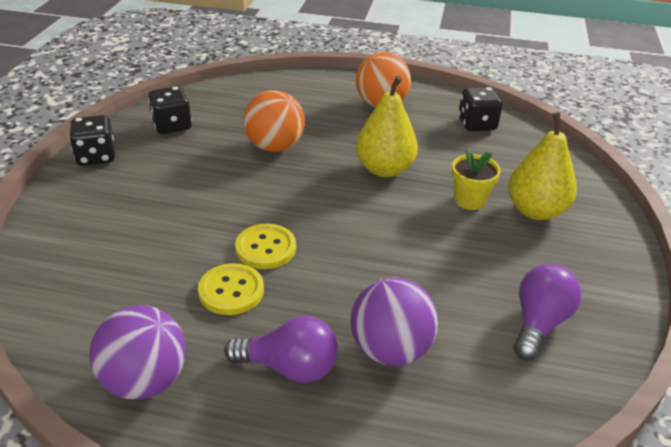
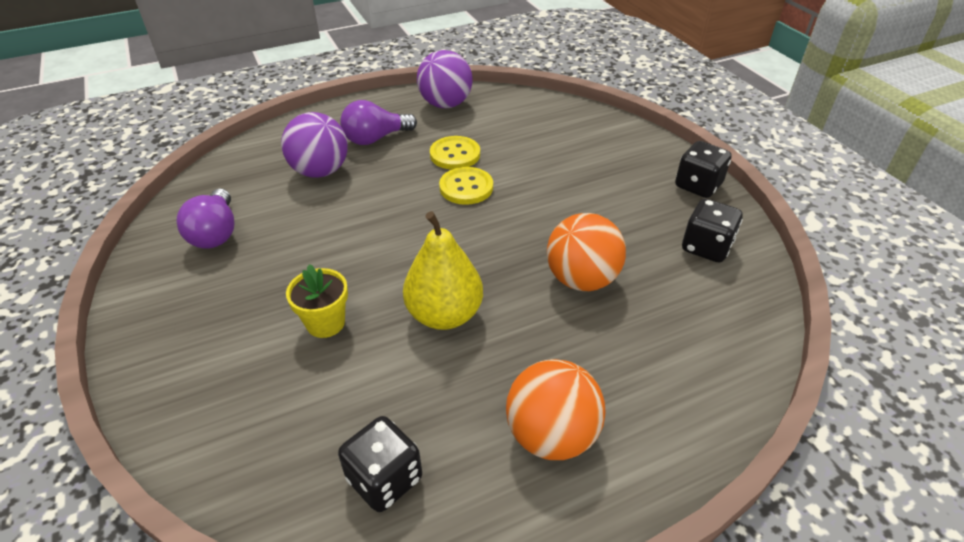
camera: 145 degrees right, 5 degrees up
(535, 210) = (244, 348): yellow pear -> none

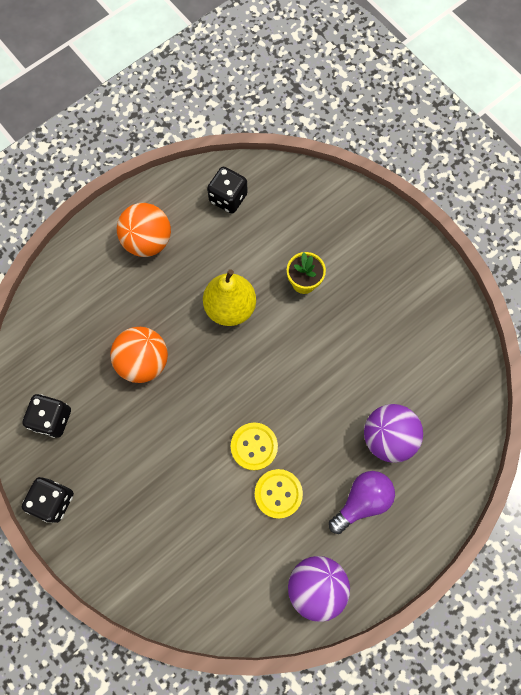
camera: 165 degrees right, 30 degrees up
(216, 233) = (426, 341): purple light bulb -> none

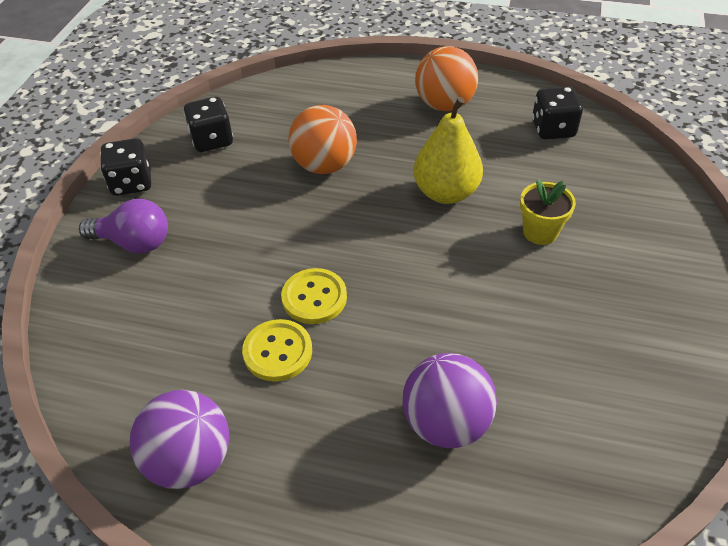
camera: 55 degrees right, 25 degrees down
(362, 501) = (338, 444): purple light bulb -> purple light bulb (134, 242)

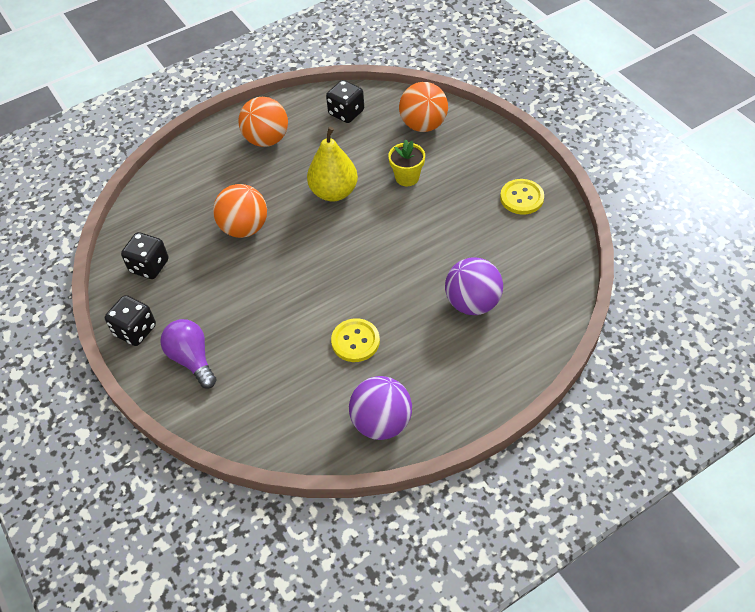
camera: 45 degrees left, 5 degrees up
(134, 242) = (192, 359): purple light bulb -> purple light bulb turned 90 degrees counterclockwise
(314, 297) = (338, 301): yellow button -> yellow button (521, 198)
(624, 193) = (423, 125): none -> orange ball

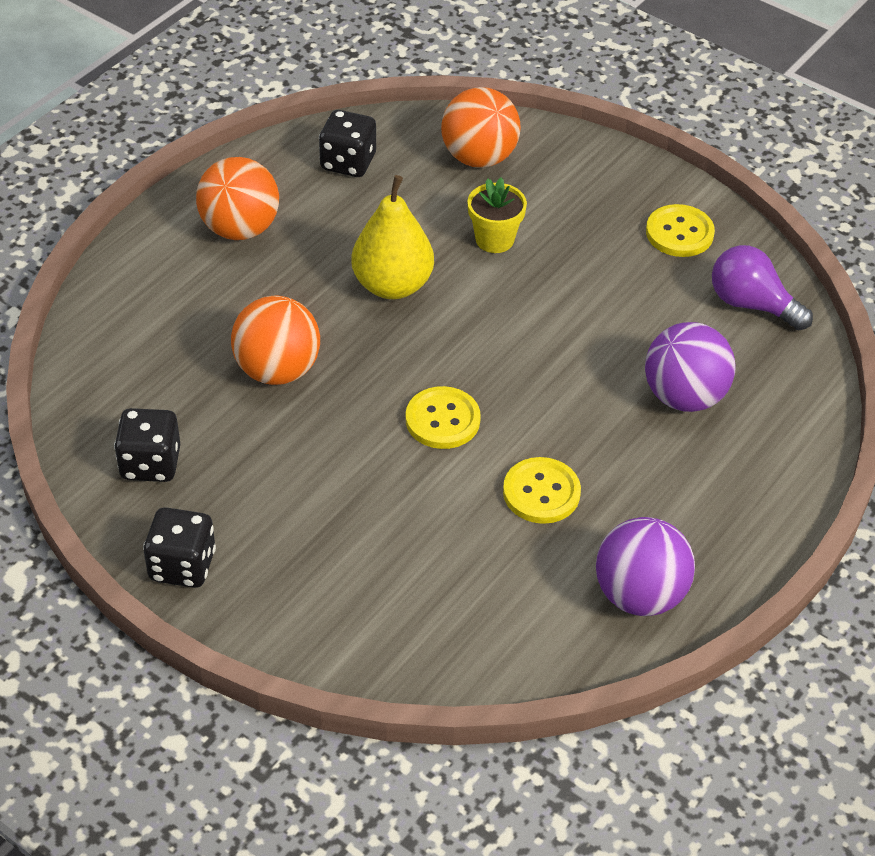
camera: 25 degrees left, 5 degrees down
(192, 359) = (300, 584): purple light bulb -> purple light bulb (751, 304)
(321, 281) = (442, 420): none -> yellow button

